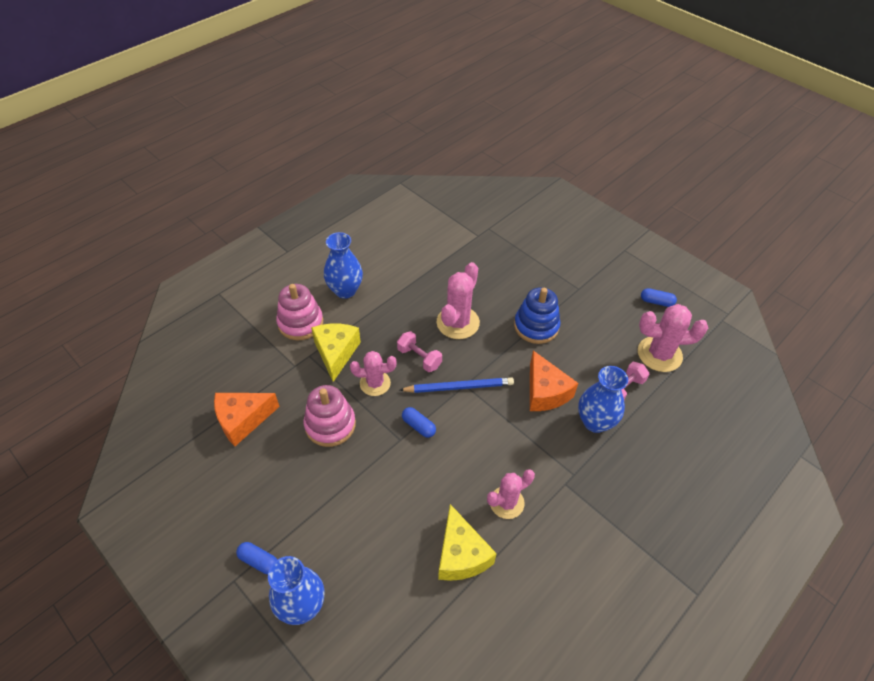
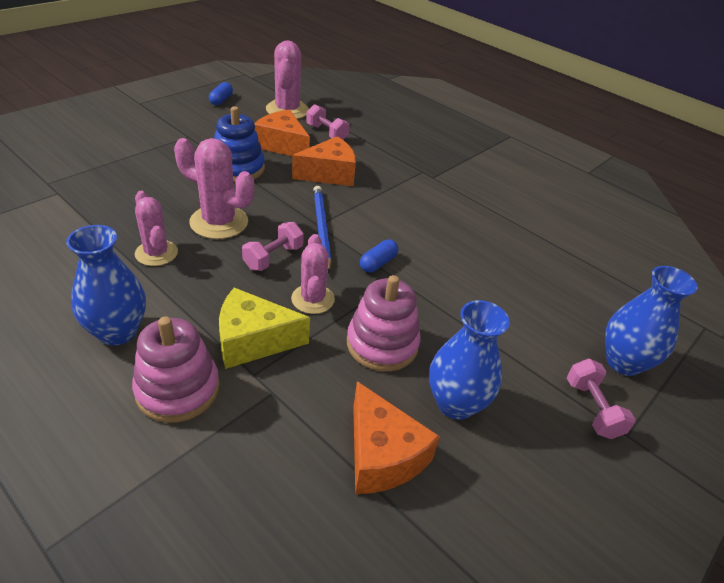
camera: 95 degrees left, 10 degrees down
(259, 561) = (592, 409): blue capsule -> pink dumbbell
(461, 554) = (522, 243): yellow cheese -> none
(506, 502) = (460, 211): pink cactus -> pink cactus (156, 253)
(586, 354) = (282, 145): none -> orange cheese
(595, 422) = (364, 152): blue vase -> blue vase (455, 403)

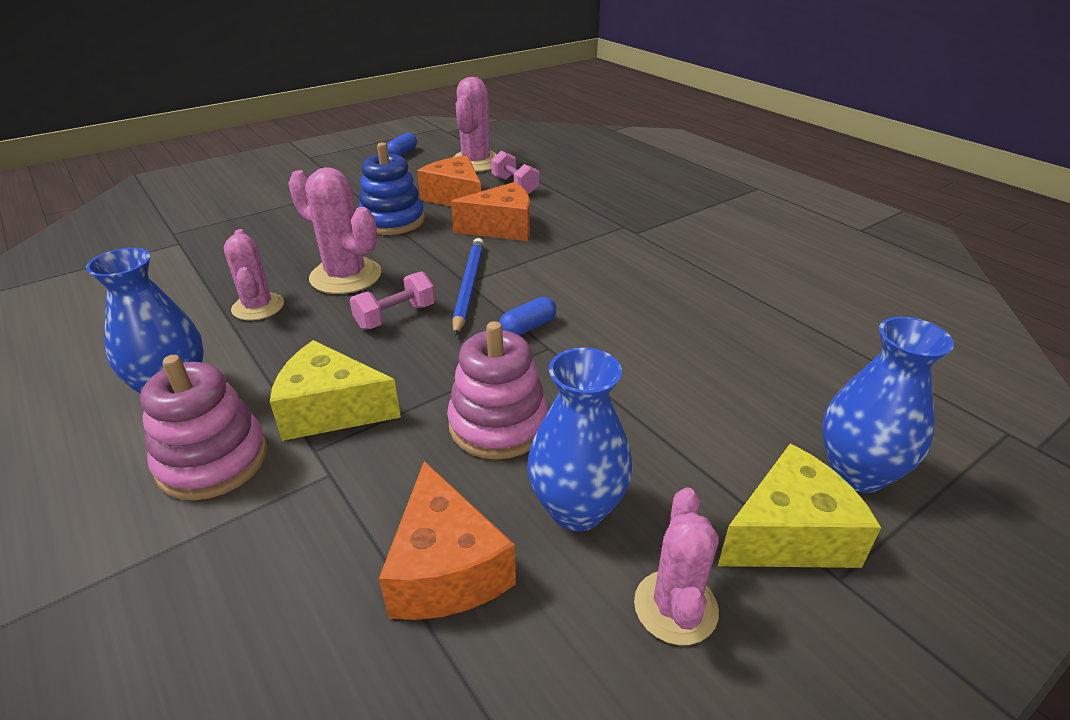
camera: 15 degrees right, 5 degrees down
(313, 299) = (426, 365): pink cactus -> pink cactus (675, 607)
(592, 409) = (789, 534): pink dumbbell -> yellow cheese

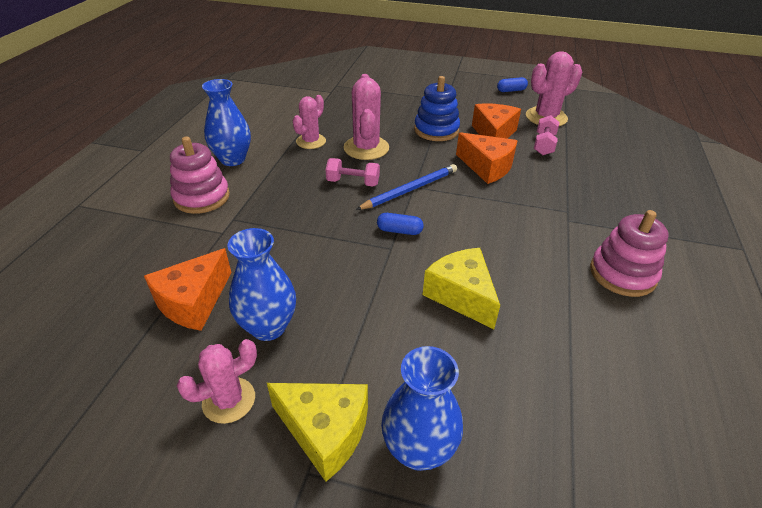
camera: 50 degrees right, 5 degrees up
(331, 410) = (262, 207): yellow cheese -> yellow cheese (461, 295)
(498, 424) = (305, 265): pink stacking toy -> pink stacking toy (622, 274)

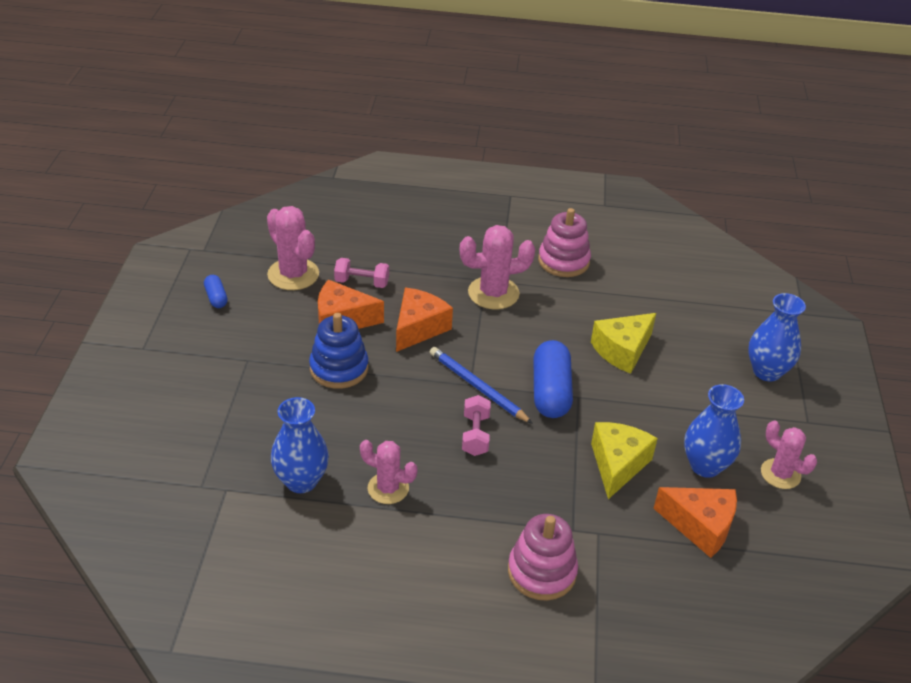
camera: 100 degrees left, 0 degrees up
(233, 159) = (450, 564): blue vase -> blue vase (301, 481)
(325, 432) = (777, 417): yellow cheese -> yellow cheese (617, 465)
(366, 148) = (395, 431): pink cactus -> pink cactus (493, 293)
(399, 231) = (550, 392): blue capsule -> blue capsule, size x2.00

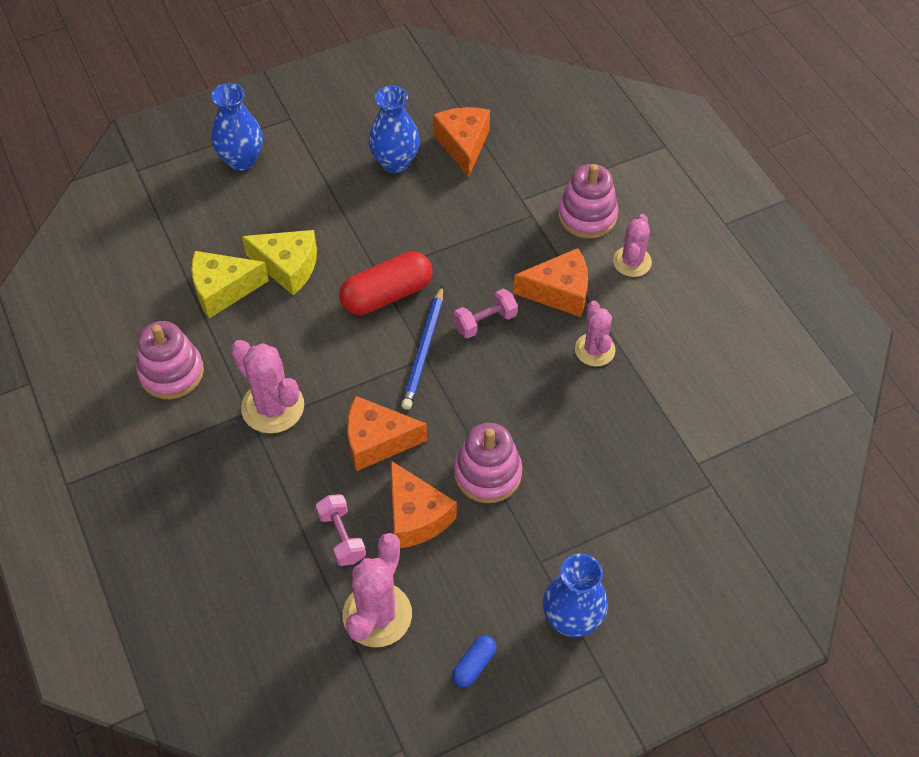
camera: 120 degrees left, 15 degrees up
(301, 481) = (641, 415): blue vase -> blue vase (571, 619)
(339, 368) = (487, 473): blue stacking toy -> pink stacking toy
(467, 499) = (559, 292): none -> orange cheese
(550, 392) = (387, 295): blue capsule -> red capsule
(617, 465) = (439, 215): yellow cheese -> yellow cheese (223, 290)
(780, 474) = (367, 117): pink cactus -> pink cactus (632, 262)

